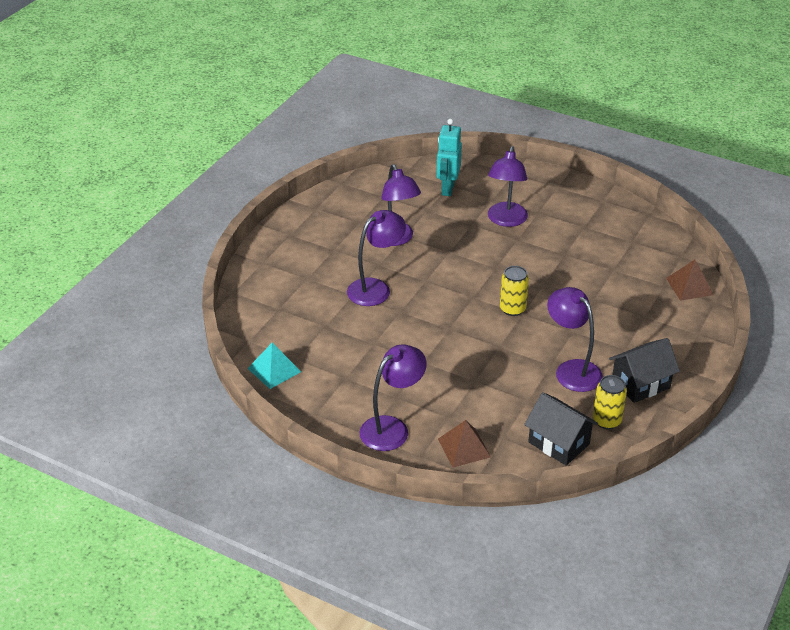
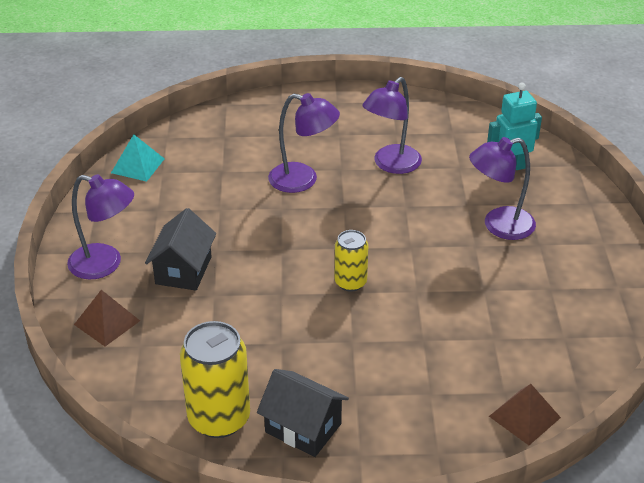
camera: 60 degrees right, 0 degrees up
(558, 443) = (157, 391): black house -> black house (183, 270)
(572, 370) = (284, 362): purple lamp -> none
(606, 421) = (219, 418): yellow can -> yellow can, size x1.70

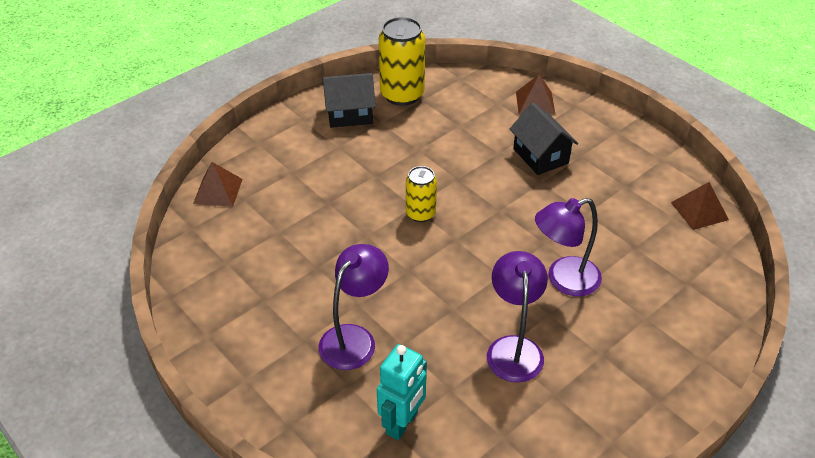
camera: 140 degrees right, 5 degrees up
(105, 264) = (593, 131): purple lamp -> none
(138, 165) = (699, 211): turquoise pyramid -> brown pyramid

